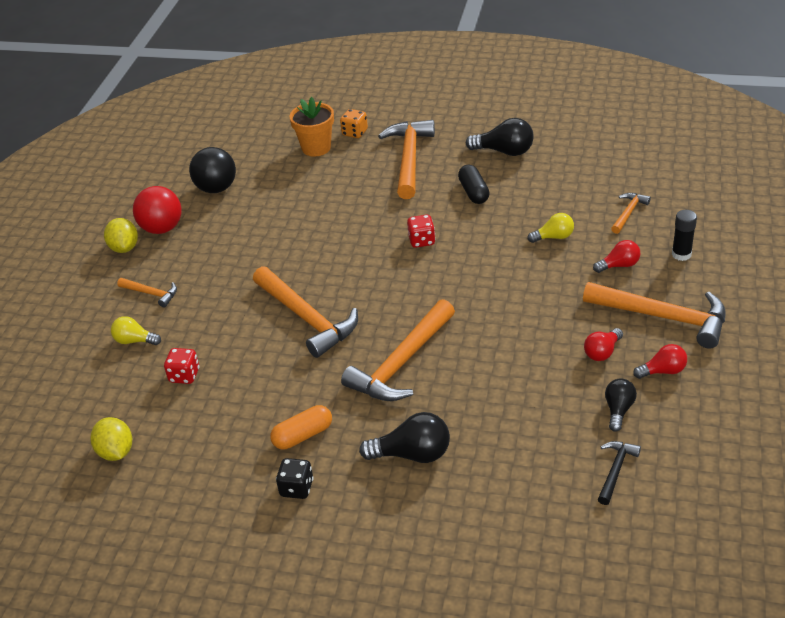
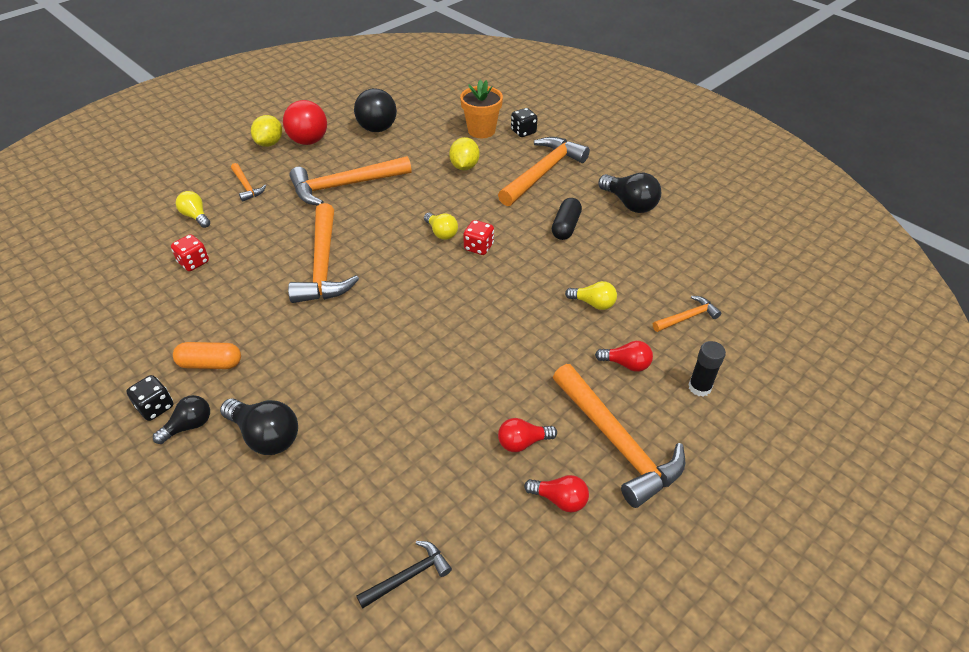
camera: 30 degrees right, 5 degrees up
(116, 452) = (86, 296): yellow lemon -> yellow lemon (464, 166)
(355, 133) = (523, 132): orange dice -> black dice
(378, 245) = (441, 233): none -> yellow light bulb
(402, 363) = (348, 346): orange hammer -> orange hammer (345, 186)
(618, 410) = (476, 513): black light bulb -> black light bulb (189, 426)

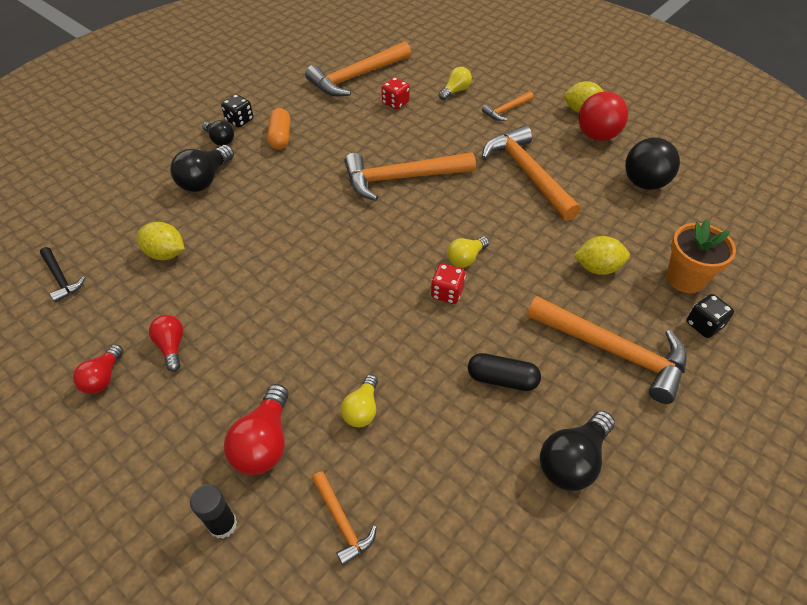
camera: 85 degrees right, 5 degrees up
(388, 464) = (166, 253): none -> yellow lemon
(616, 442) = (159, 428): orange hammer -> orange hammer (357, 77)
(626, 364) = (264, 442): red light bulb -> red light bulb, size x1.58

